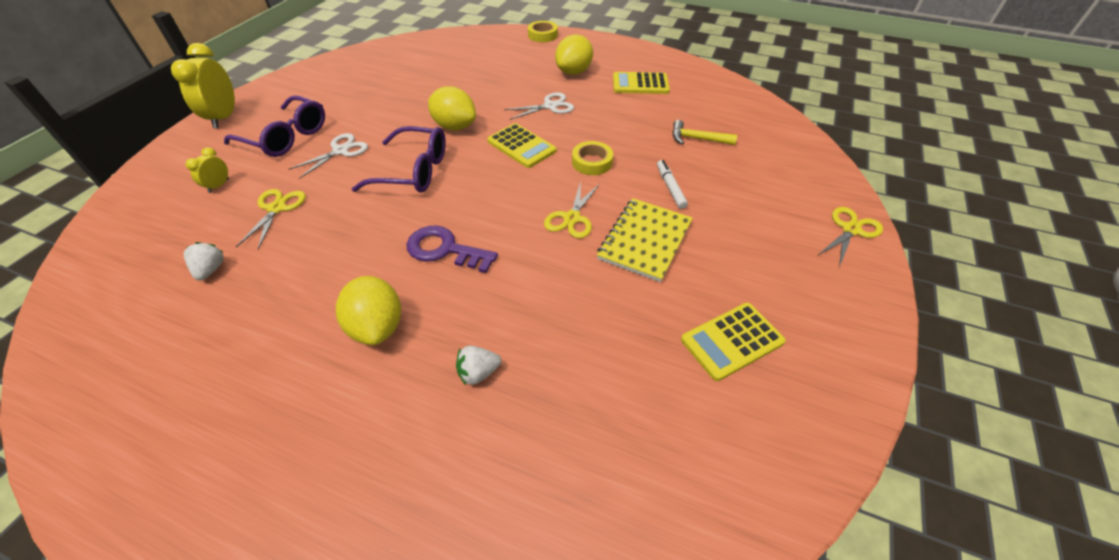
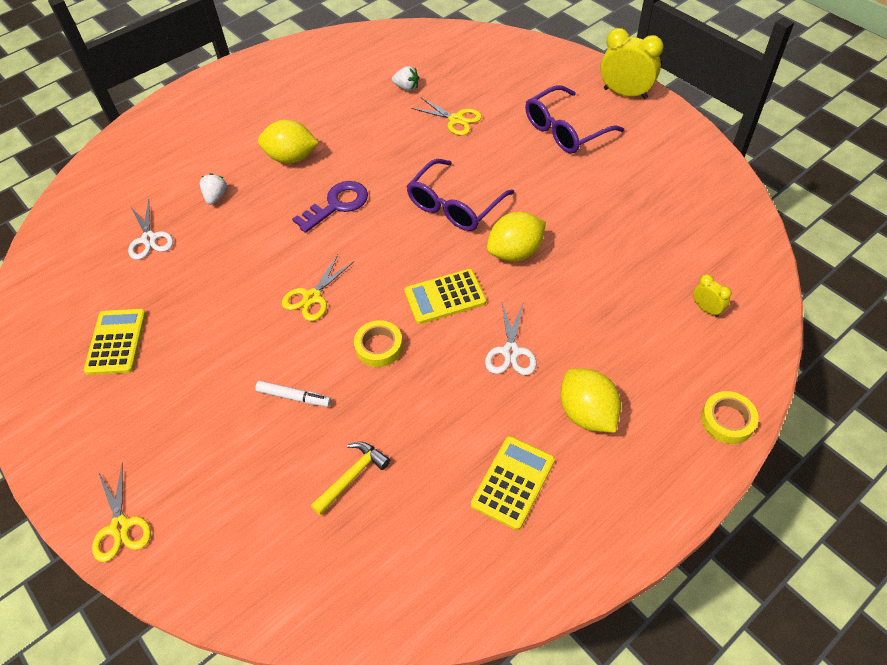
camera: 120 degrees right, 5 degrees up
(219, 186) = (509, 90): yellow clock -> yellow clock (706, 309)
(341, 151) = (519, 163): white scissors -> white scissors (149, 239)
(571, 218) = (312, 297): yellow scissors -> yellow scissors turned 105 degrees counterclockwise
(645, 240) = (246, 338): yellow notebook -> none

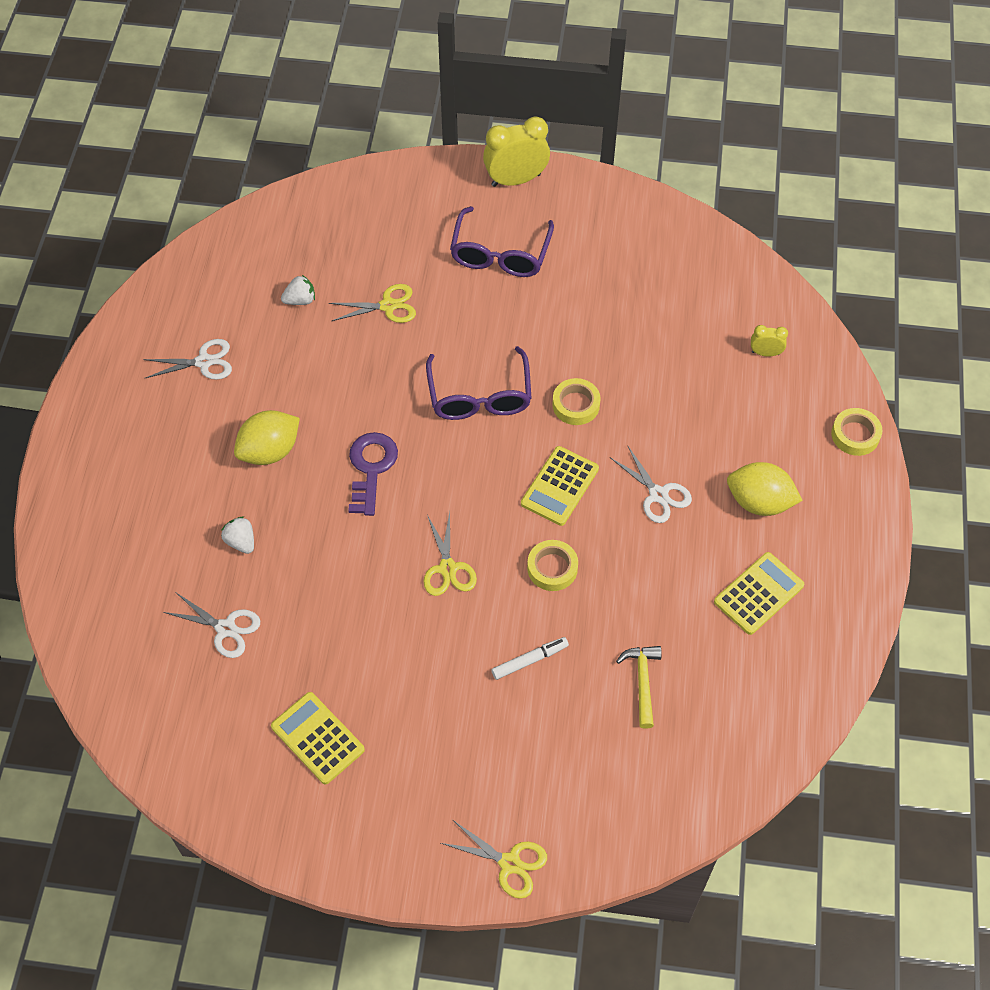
camera: 45 degrees left, 5 degrees up
(314, 89) = (204, 362): none -> white scissors
(513, 482) = (758, 594): yellow calculator -> yellow calculator turned 60 degrees clockwise
(515, 252) = (576, 405): yellow lemon -> yellow tape

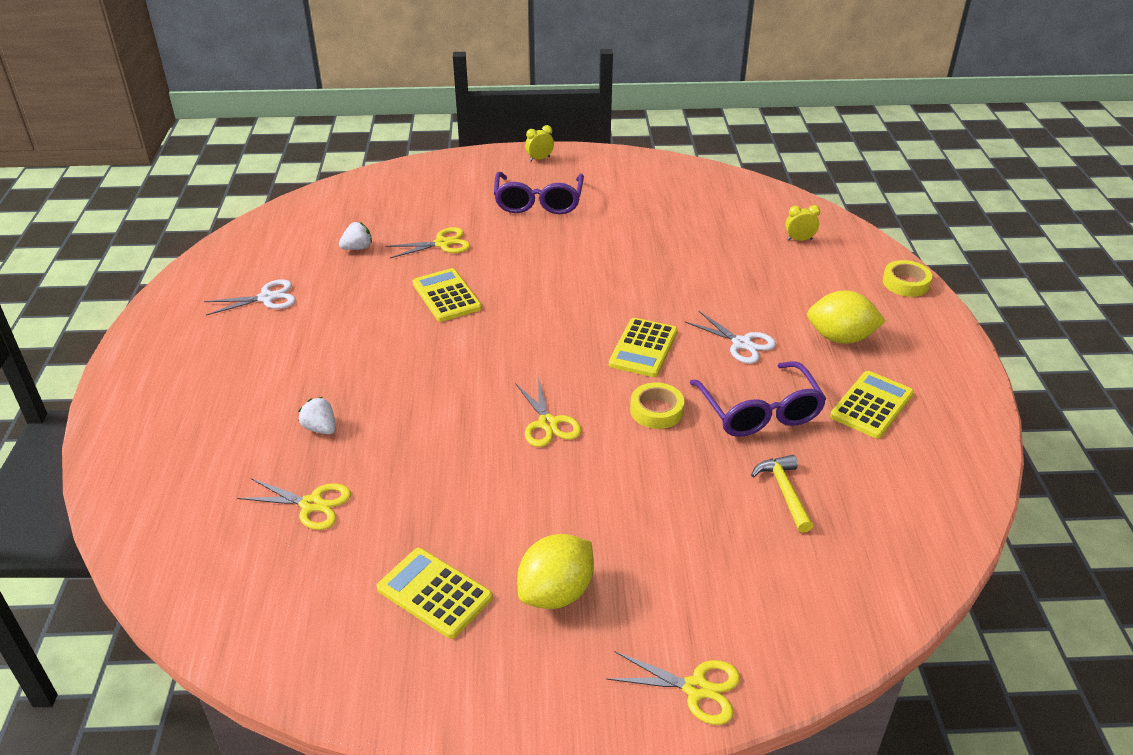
camera: 10 degrees left, 20 degrees down
(225, 629) = (311, 505): white scissors -> yellow scissors
(270, 451) = (342, 355): yellow lemon -> yellow lemon (556, 593)
(371, 468) = (449, 356): purple key -> none
(380, 384) = (446, 296): none -> yellow calculator
(479, 396) = (545, 294): purple glasses -> purple glasses (760, 412)
(516, 180) = (539, 159): yellow clock -> yellow clock, size x0.50
(529, 660) = (657, 489): white marker -> none
(576, 405) = (639, 290): yellow tape -> none

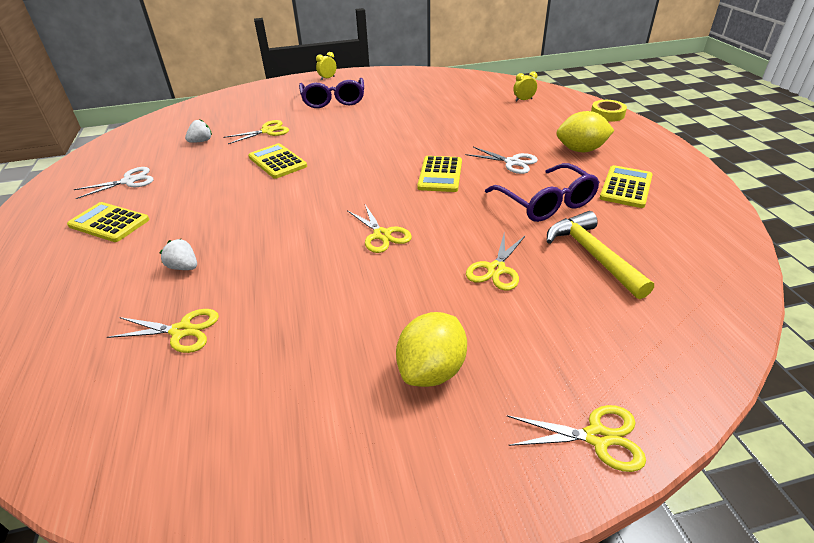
camera: 10 degrees left, 0 degrees up
(434, 593) = (315, 392): yellow calculator -> yellow calculator (109, 223)
(656, 410) = (466, 213): yellow tape -> none
(664, 491) = (496, 269): none -> yellow scissors
(784, 492) = (593, 255): yellow hammer -> yellow hammer, size x1.53

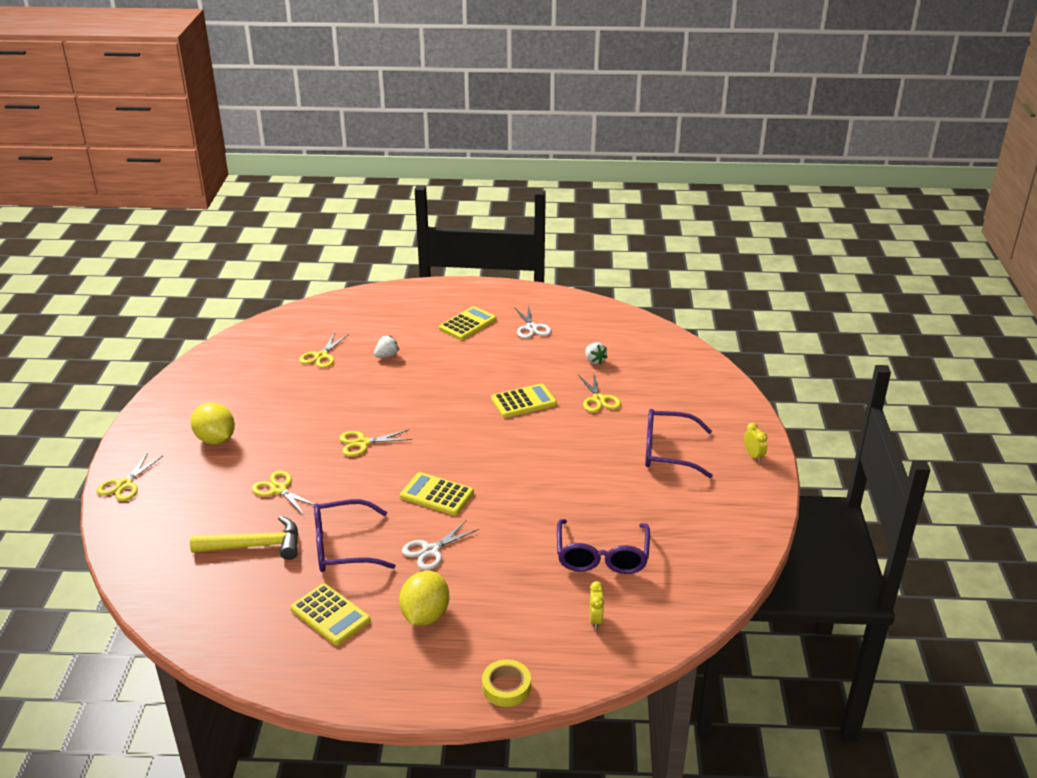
camera: 105 degrees right, 5 degrees down
(464, 105) = (602, 557): none -> purple glasses

